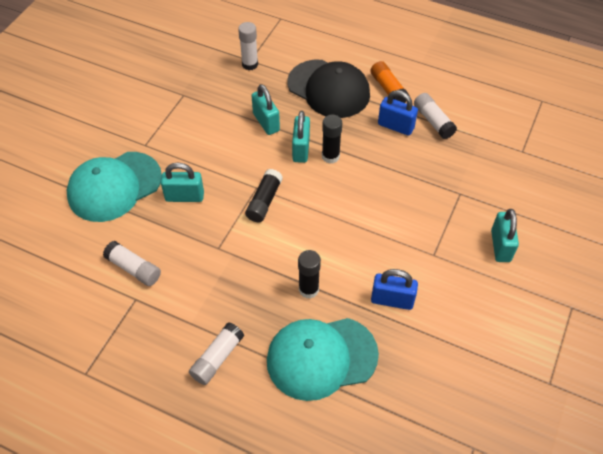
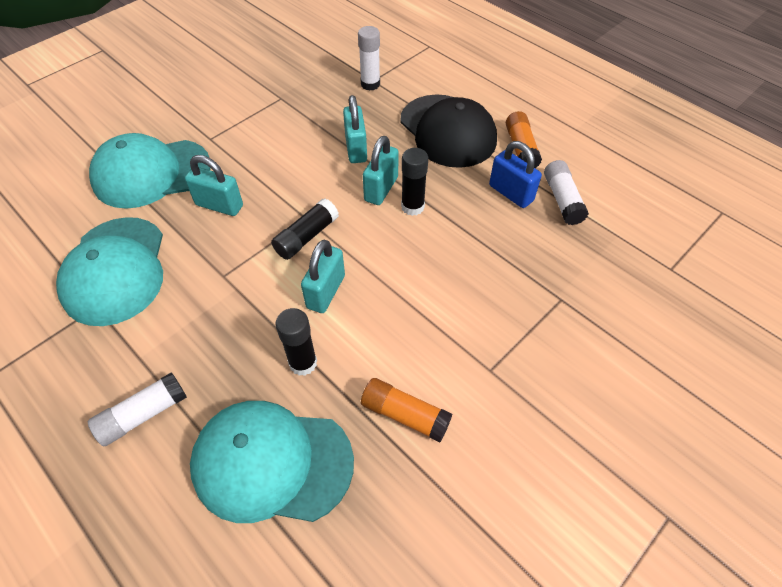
camera: 20 degrees right, 0 degrees up
(134, 269) = (115, 270): white glue stick -> turquoise cap
(392, 300) = (405, 414): blue padlock -> orange glue stick
(500, 246) = (590, 388): turquoise padlock -> turquoise padlock (326, 292)

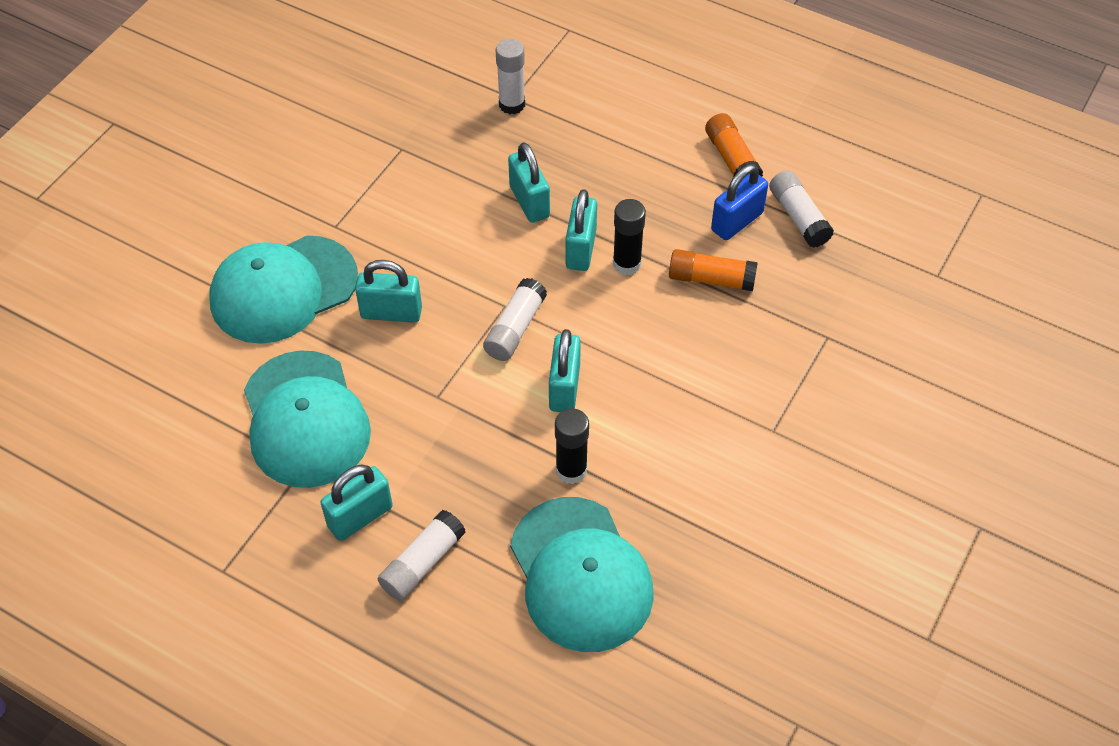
camera: 15 degrees left, 0 degrees up
(114, 360) = (360, 517): none -> turquoise padlock
(272, 462) = (580, 574): turquoise cap -> turquoise cap turned 105 degrees counterclockwise
(306, 237) = (515, 328): black glue stick -> white glue stick
(405, 414) = (699, 496): orange glue stick -> orange glue stick (711, 279)
(448, 131) = (635, 153): black cap -> none
(511, 193) = (737, 221): blue padlock -> blue padlock turned 75 degrees counterclockwise

